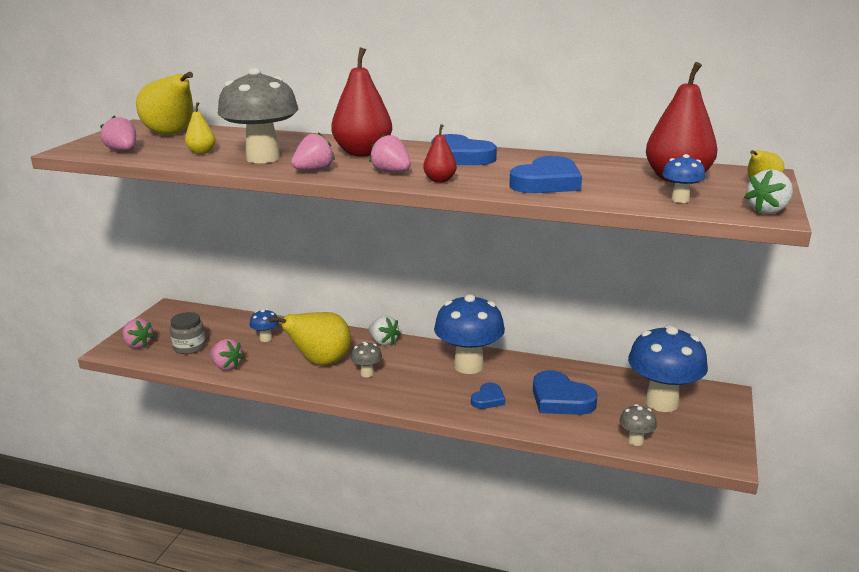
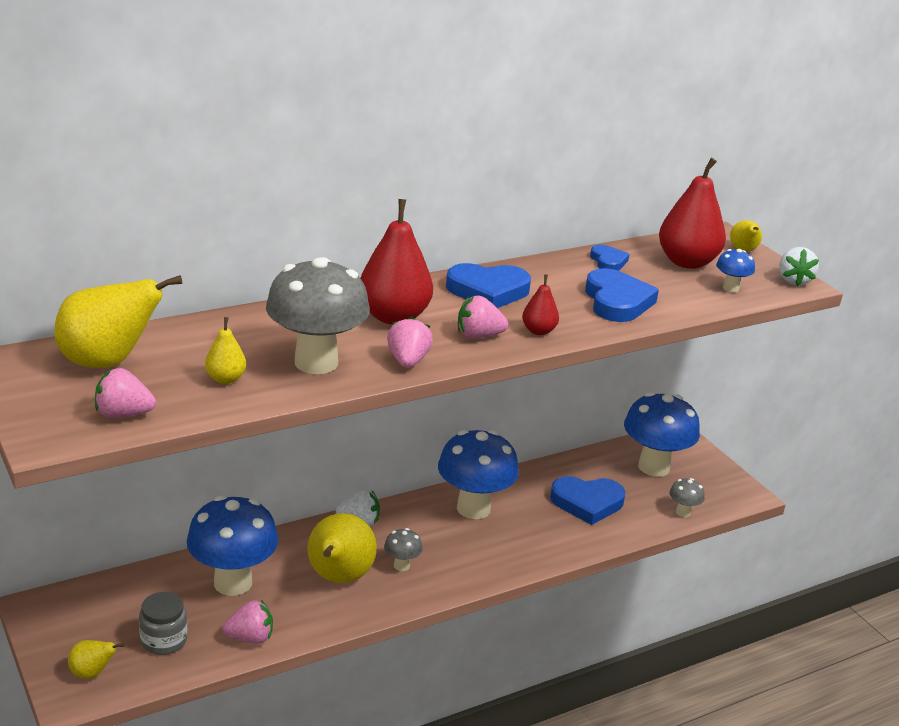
camera: 50 degrees left, 5 degrees up
(138, 345) = (92, 673): pink strawberry -> yellow pear
(266, 338) = (233, 583): blue mushroom -> blue mushroom, size x2.25
(488, 399) = (538, 534): blue heart -> blue heart (608, 261)

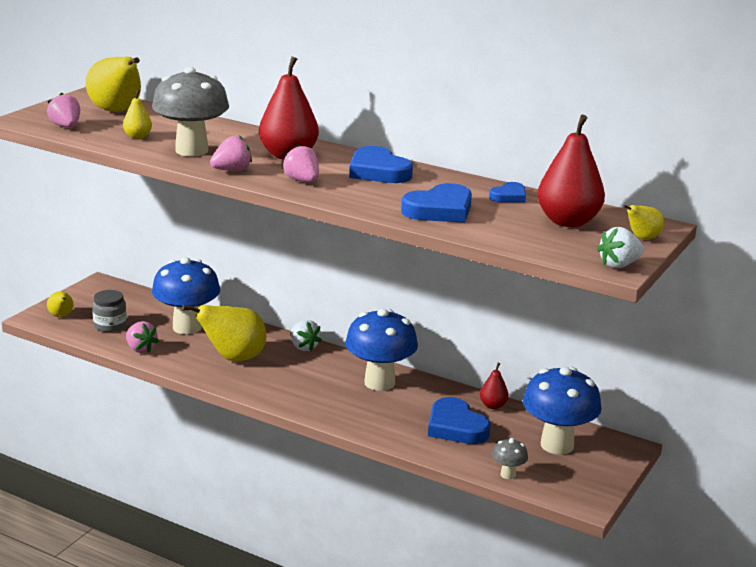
camera: 60 degrees right, 5 degrees down
(401, 565) = (274, 375): grey mushroom -> none
(538, 331) = (341, 195): red pear -> red pear (493, 406)
(730, 288) = (548, 243): blue mushroom -> none

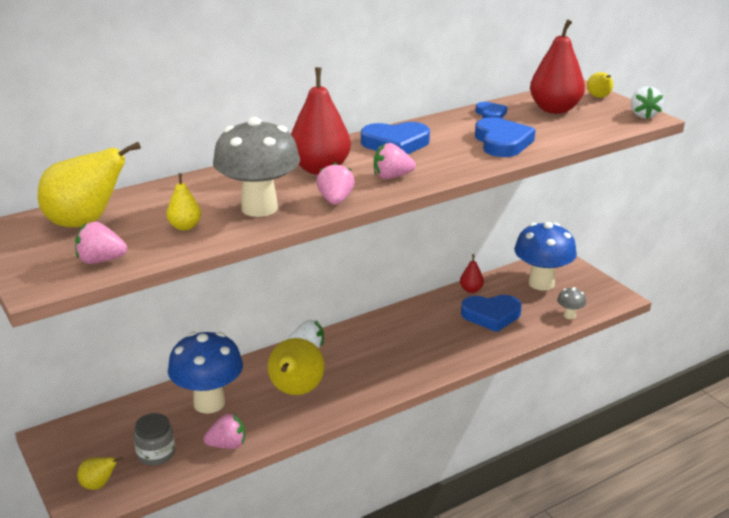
camera: 60 degrees left, 5 degrees up
(379, 382) = (400, 328): blue mushroom -> none

